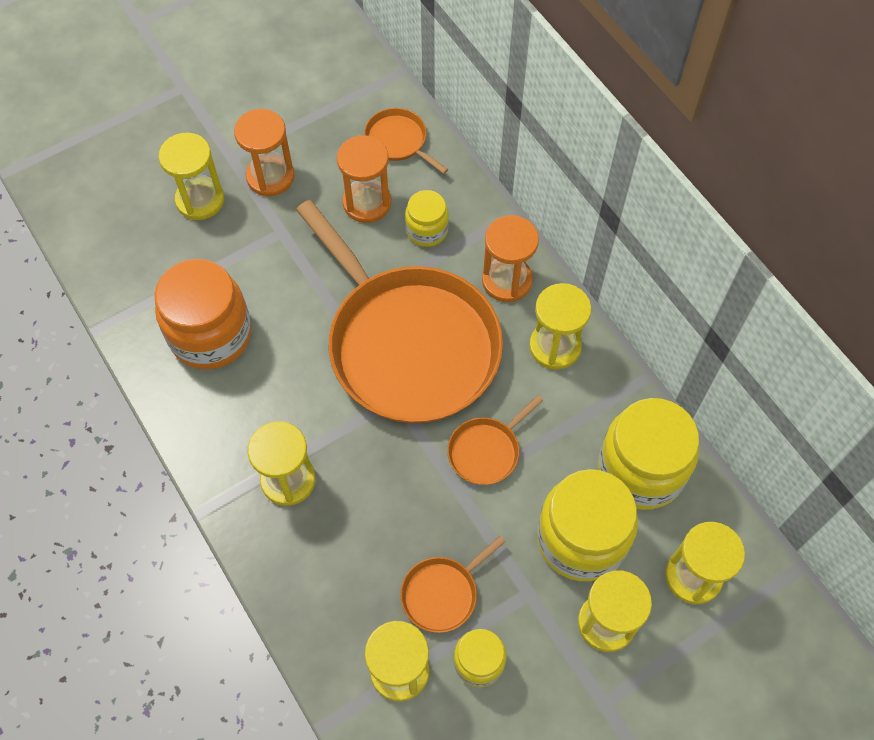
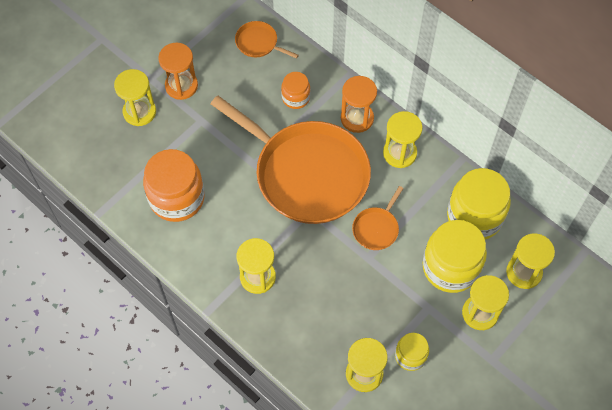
camera: 15 degrees left, 0 degrees up
(367, 203) = (251, 88): orange hourglass -> none
(427, 230) = (295, 98): yellow jar -> orange jar
(442, 593) = (376, 321): orange pan -> none

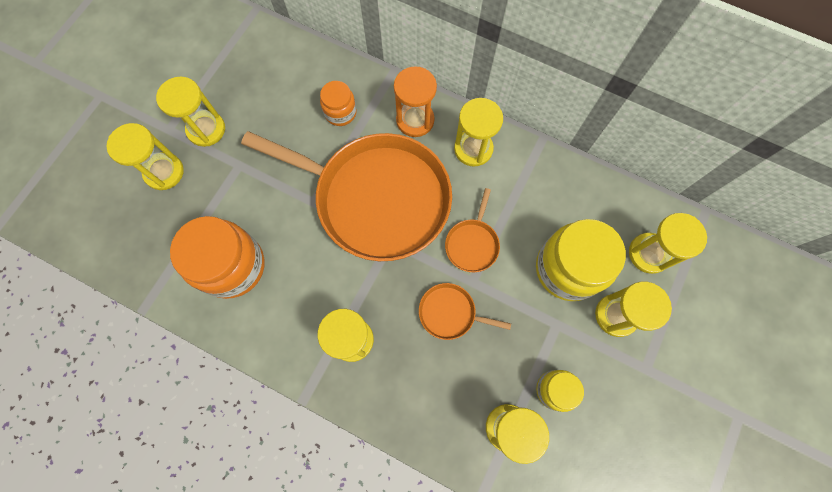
camera: 15 degrees left, 10 degrees up
(181, 86) = (206, 129): orange hourglass -> yellow hourglass
(259, 43) = (283, 59): orange pan -> orange pan (450, 313)
(474, 217) = (576, 202): yellow jar -> none

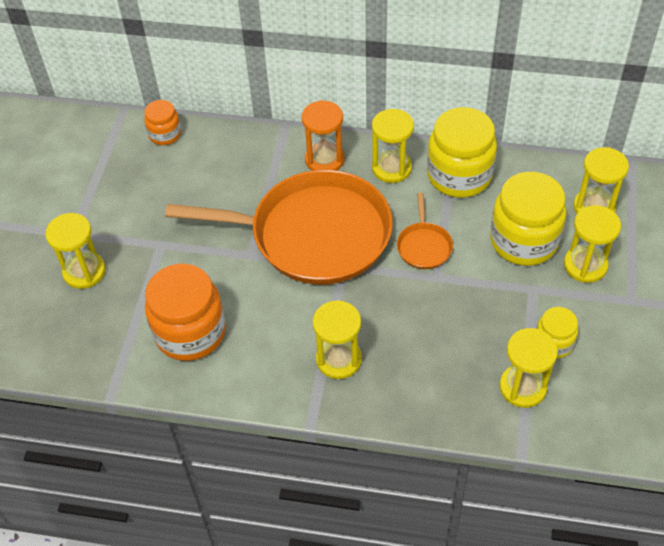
camera: 15 degrees left, 20 degrees down
(206, 129) = (114, 223): yellow hourglass -> none
(340, 112) = (247, 173): orange jar -> orange jar (165, 134)
(450, 313) = (426, 309): orange pan -> none
(533, 177) = (459, 175): none -> yellow jar

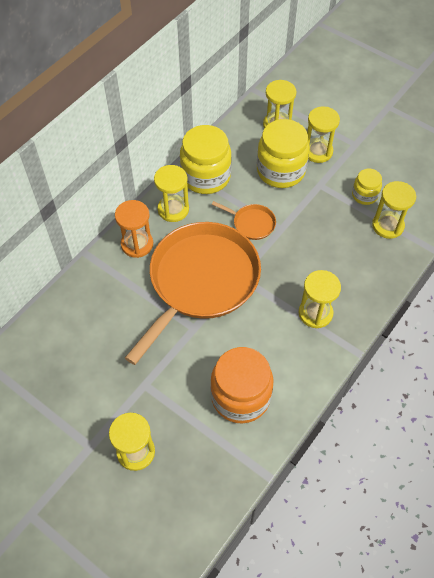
camera: 65 degrees left, 5 degrees up
(165, 134) = (32, 337): orange jar -> none

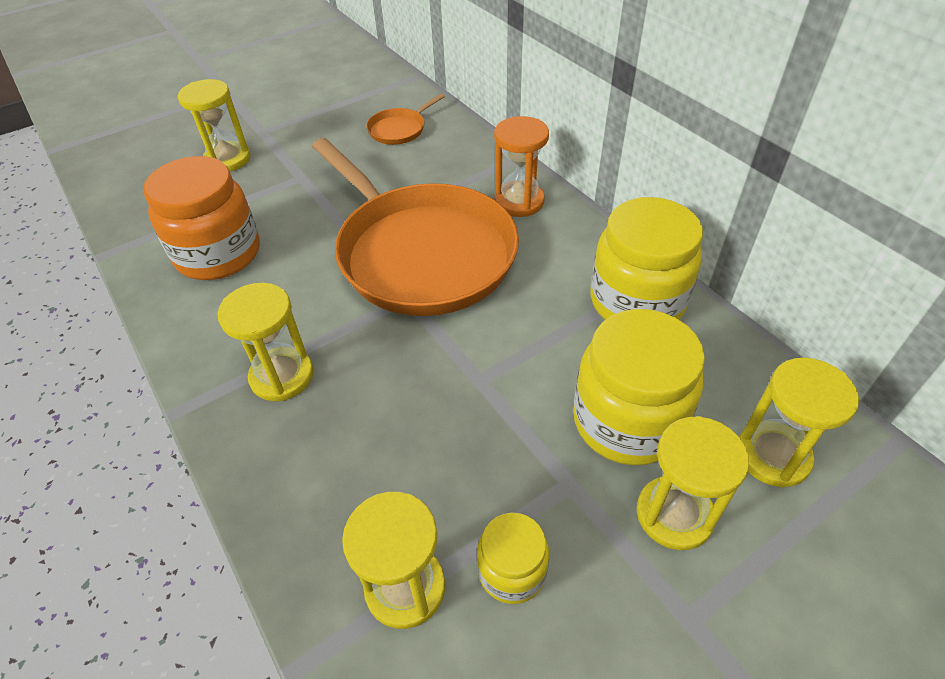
camera: 110 degrees right, 10 degrees down
(173, 209) = (573, 248): yellow hourglass -> none
(251, 223) = (507, 339): orange pan -> orange pan (399, 129)

